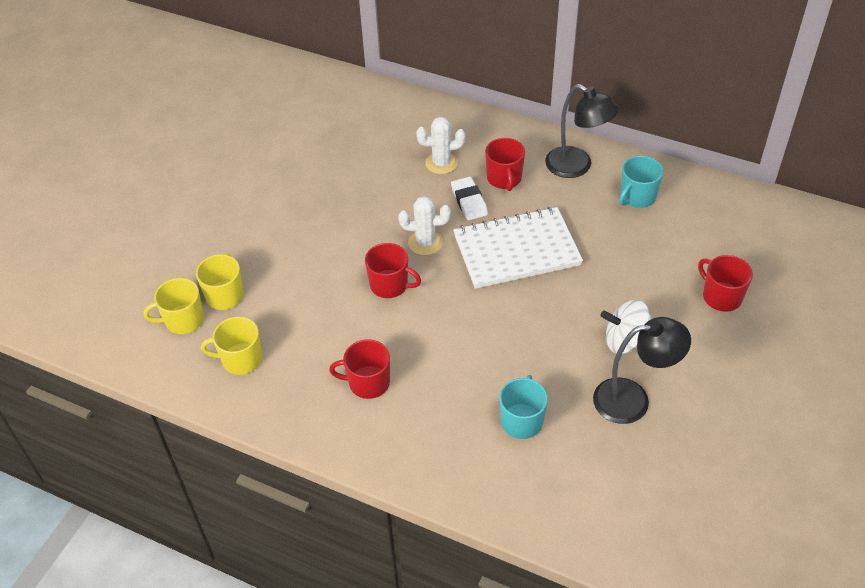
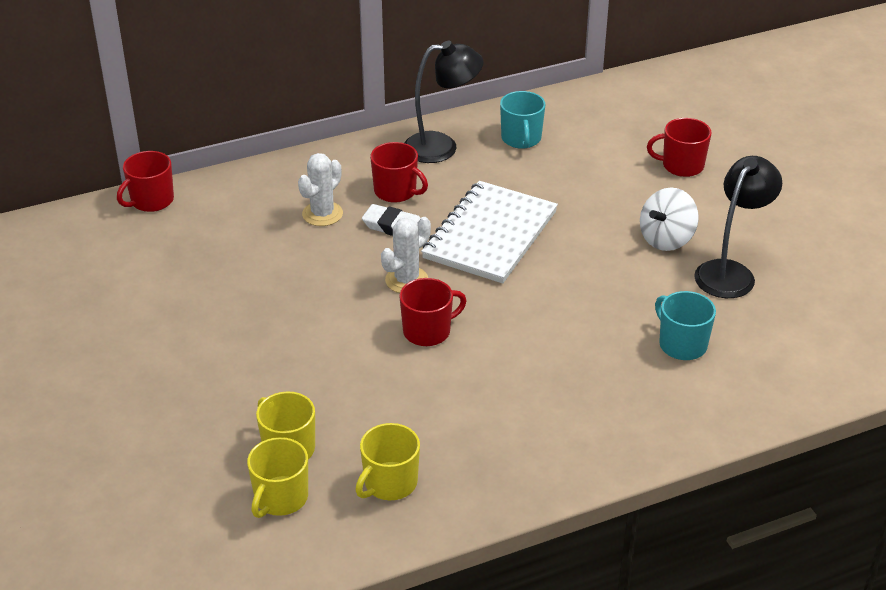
camera: 50 degrees left, 10 degrees down
(368, 383) = (528, 412): red mug -> red mug (151, 201)

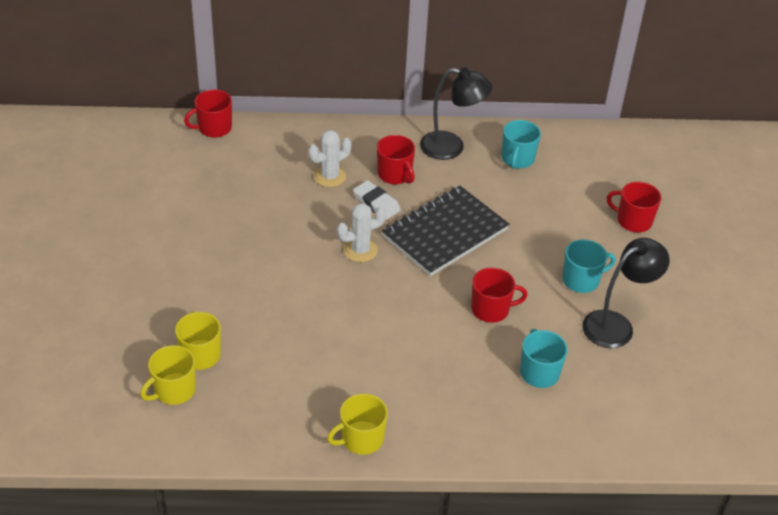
camera: 20 degrees right, 5 degrees up
(389, 483) = (255, 406): yellow mug -> yellow mug (361, 439)
(428, 331) = (352, 296): red mug -> red mug (491, 309)
(490, 235) = (444, 233): white notebook -> black notebook
(666, 239) = (581, 280): white spinning top -> turquoise mug

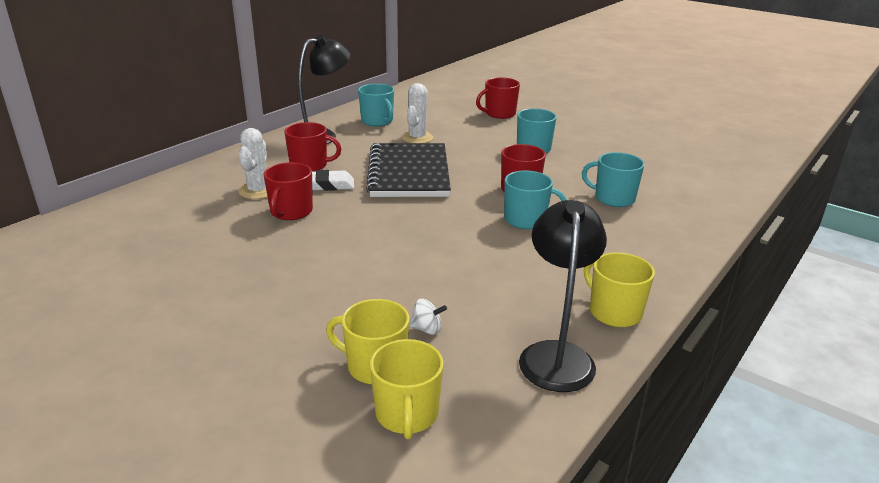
camera: 50 degrees left, 15 degrees down
(214, 128) = (80, 218): red mug -> red mug (291, 212)
(254, 357) = (427, 329): none -> white spinning top
(360, 250) = (370, 213): white cactus -> white cactus (417, 138)
(361, 439) = (614, 312): yellow mug -> yellow mug turned 135 degrees clockwise
(442, 337) = (526, 220): none -> turquoise mug
(616, 325) = (594, 155): black lamp -> black lamp (556, 355)

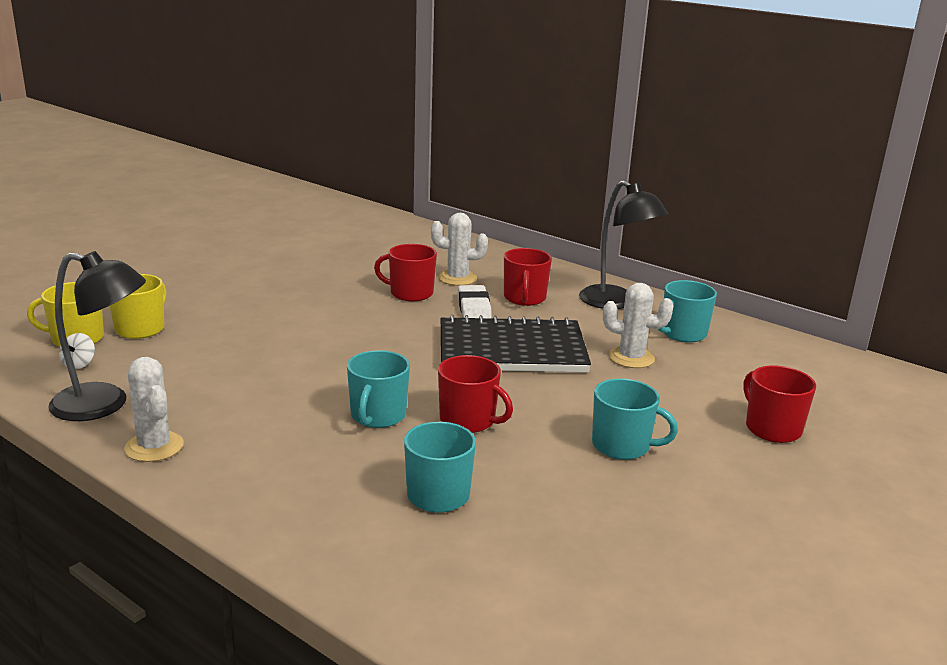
camera: 90 degrees right, 5 degrees down
(427, 329) = (179, 349): white spinning top -> white spinning top (79, 364)
(614, 312) = (154, 447): yellow mug -> white cactus

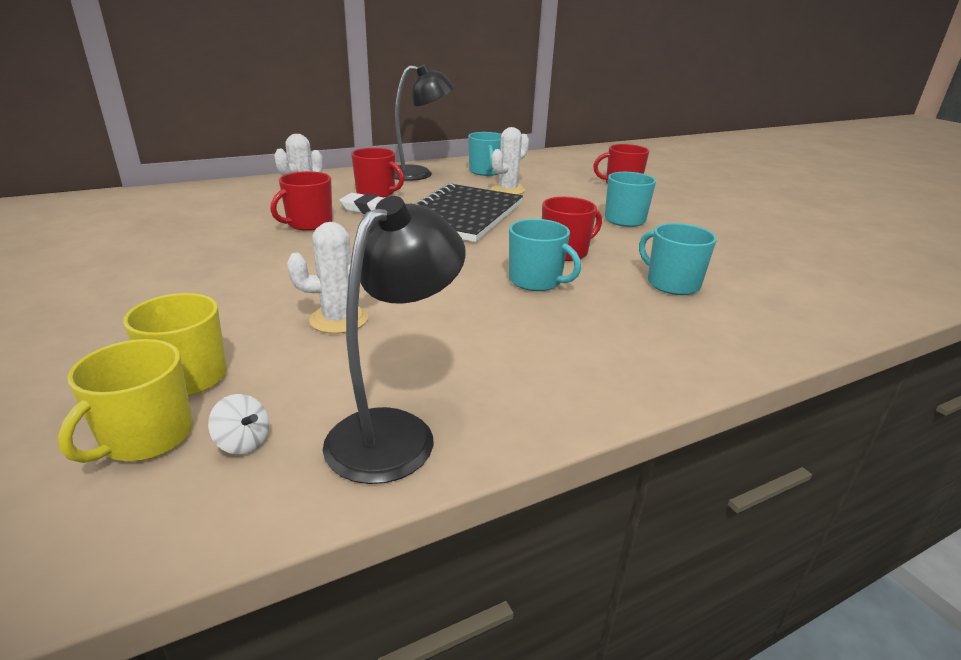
camera: 65 degrees left, 5 degrees up
(154, 447) = (530, 405): white cactus -> white cactus (339, 319)

